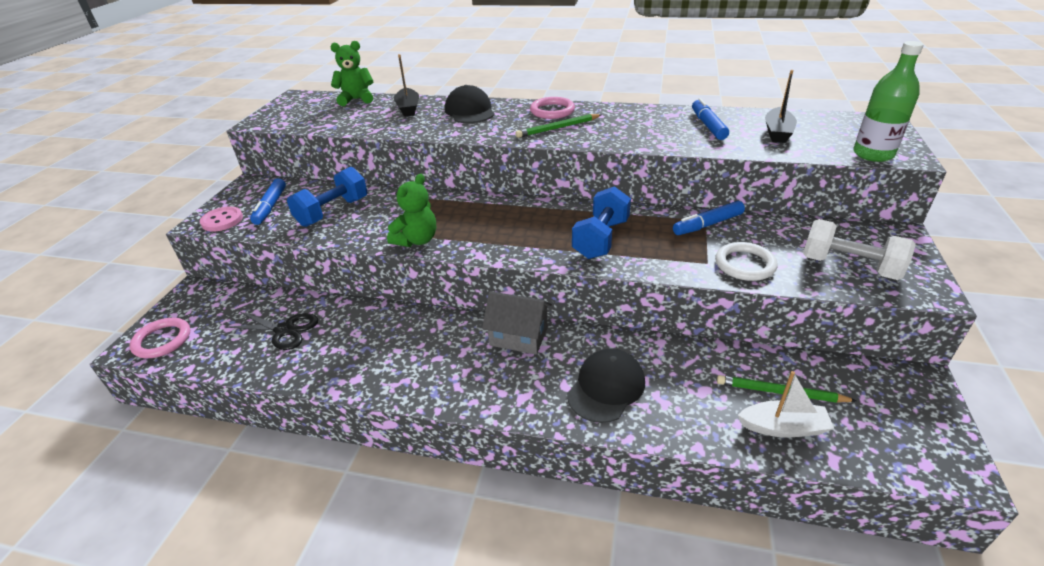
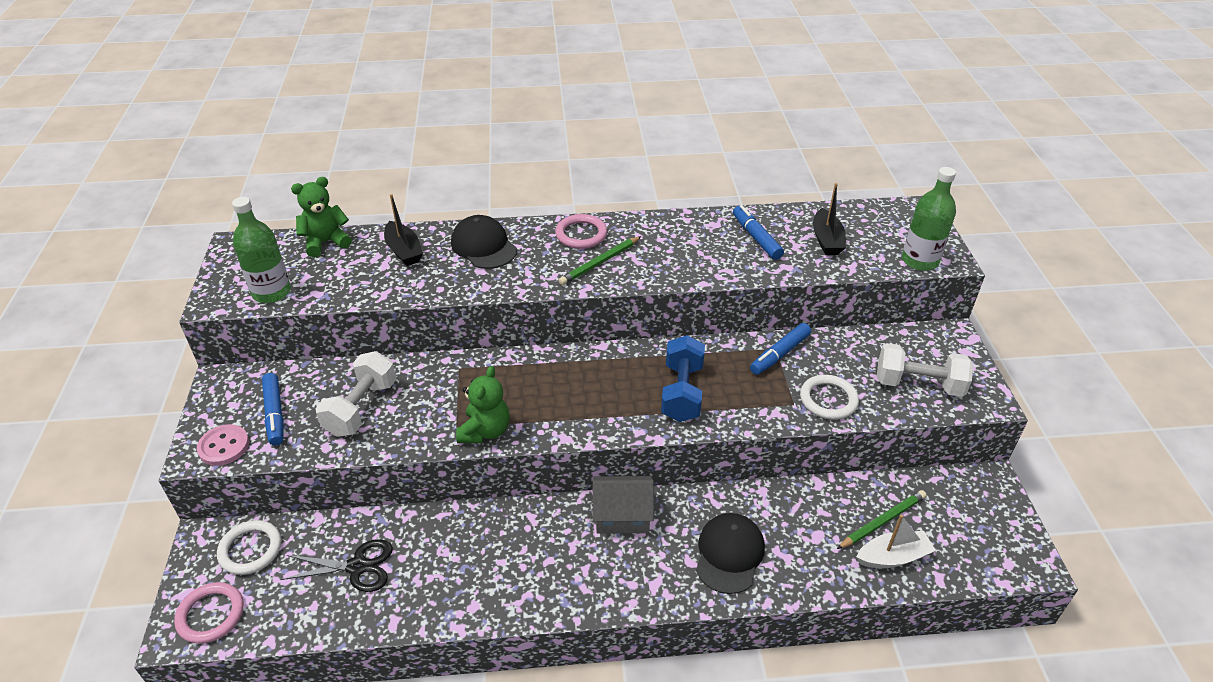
camera: 20 degrees left, 5 degrees up
(218, 303) = (250, 549): none -> white ring
(298, 121) = (271, 292): none -> green bottle
(333, 212) = (361, 408): blue dumbbell -> white dumbbell
(780, 392) = (882, 521): green pencil -> green pencil turned 150 degrees clockwise

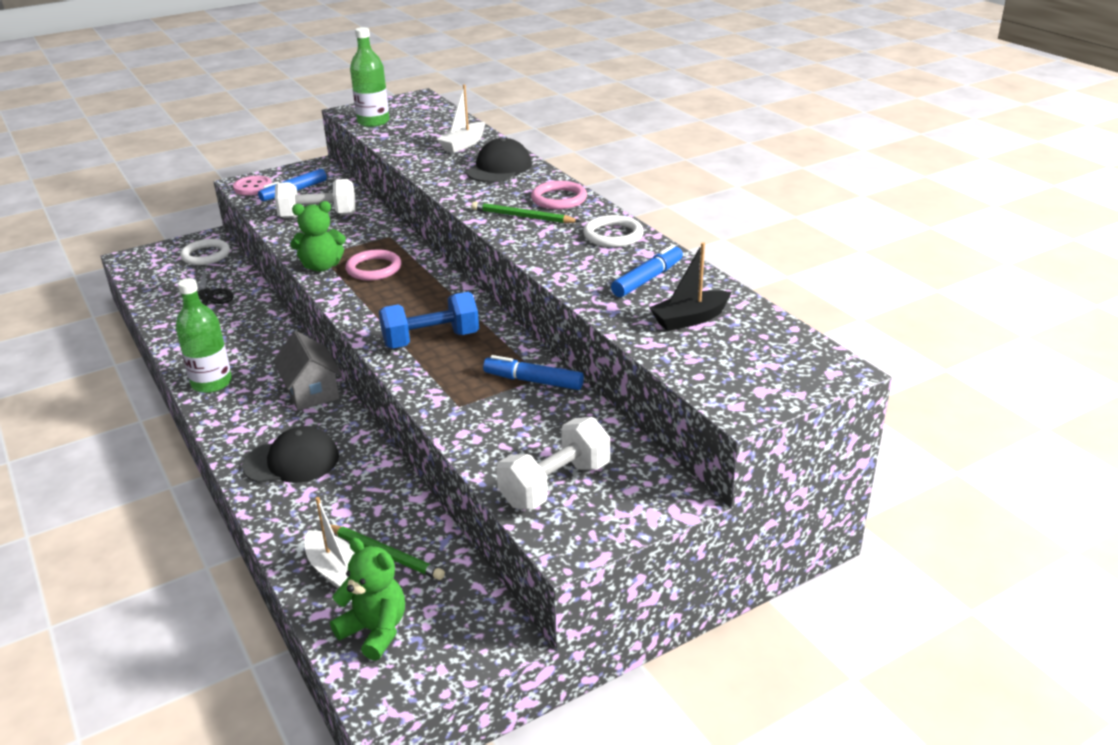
camera: 65 degrees right, 10 degrees down
(211, 615) = (146, 262): pink ring -> pink ring (374, 268)
(326, 242) = (449, 119): green teddy bear -> green teddy bear (375, 631)
(404, 251) = (463, 144): black boat -> white boat
(828, 399) = (481, 426): white ring -> white ring (613, 235)
(918, 384) = (555, 484): white dumbbell -> white dumbbell turned 60 degrees clockwise
(920, 261) = (714, 386): green bottle -> green bottle (212, 383)

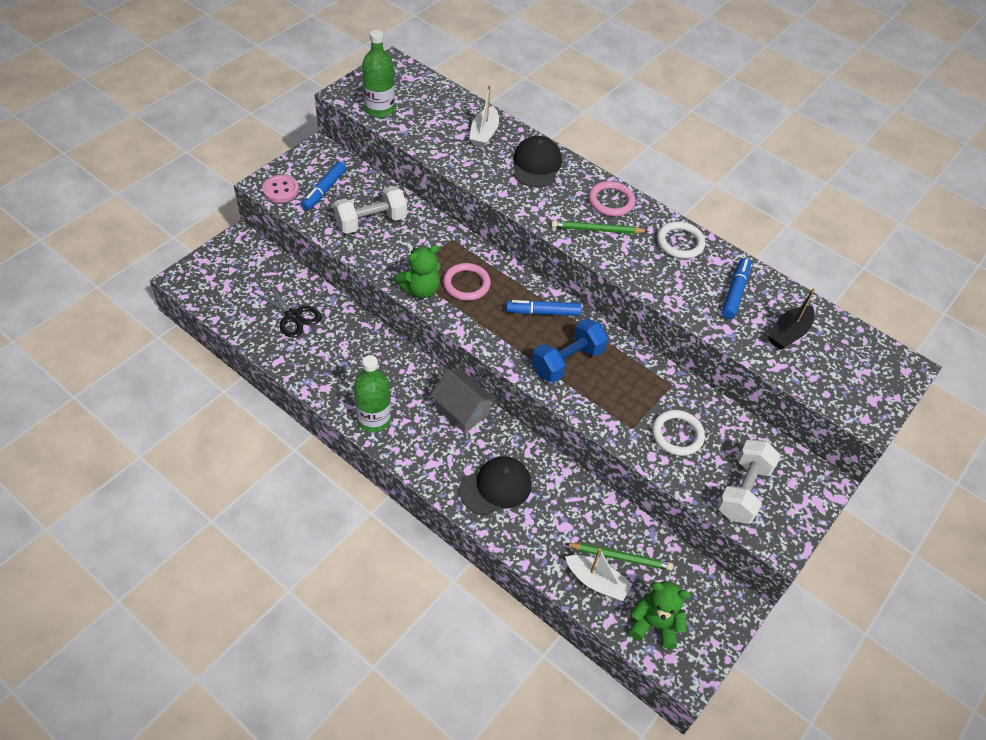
camera: 25 degrees left, 20 degrees up
(206, 255) = (254, 263): white ring -> white ring (677, 434)
(533, 381) = (669, 391): blue marker -> blue marker (542, 312)

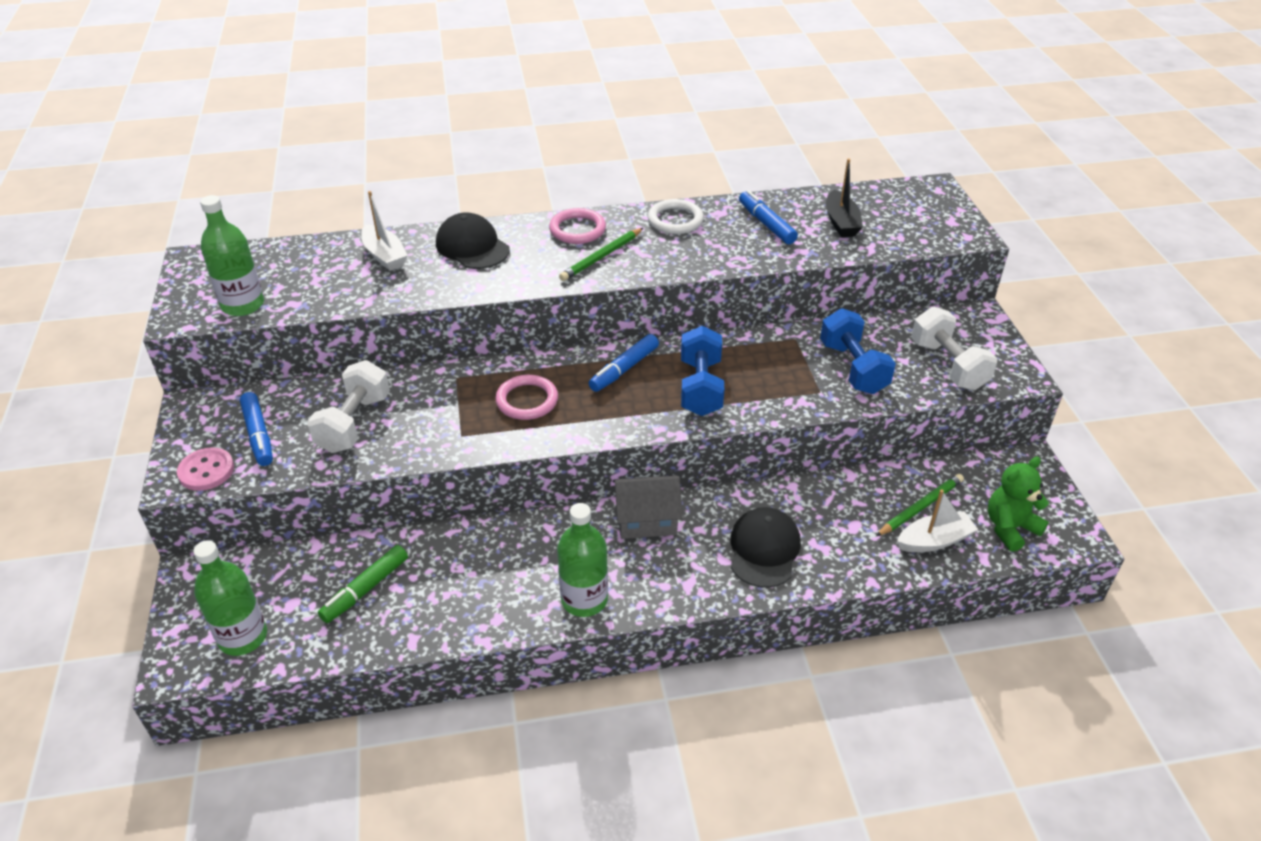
camera: 45 degrees left, 10 degrees down
(221, 290) = (243, 637): none -> green bottle
(293, 316) = (365, 589): black scissors -> green marker
(420, 289) = (493, 438): green teddy bear -> none
(677, 434) = (853, 368): white ring -> blue dumbbell

